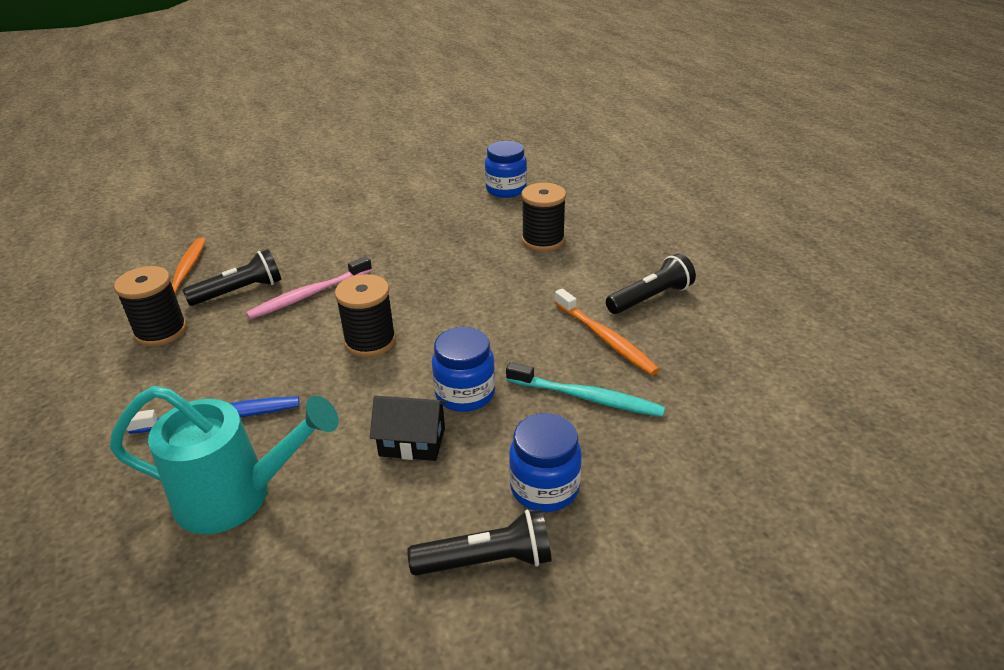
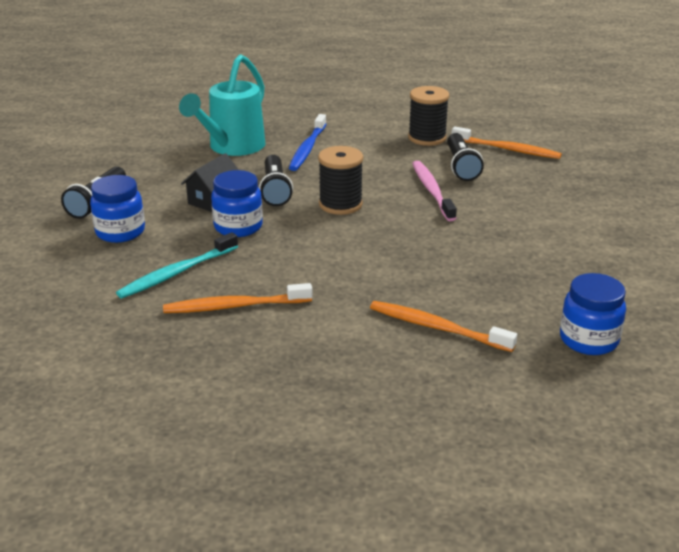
camera: 115 degrees right, 5 degrees down
(543, 240) = (437, 327): black spool -> orange toothbrush
(650, 298) = (267, 356): black flashlight -> black flashlight (275, 190)

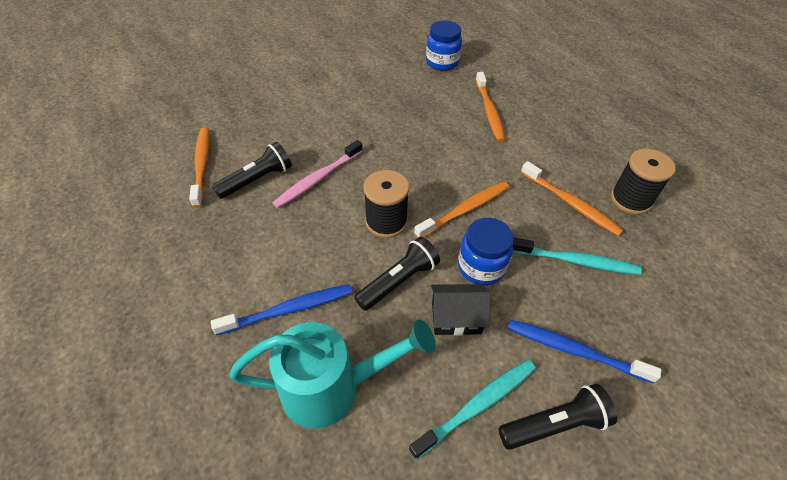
camera: 125 degrees left, 20 degrees up
(120, 232) = (574, 350): blue jar -> blue toothbrush
(149, 184) = (477, 406): none -> turquoise toothbrush
(305, 245) = (465, 210): none -> orange toothbrush
(427, 138) = (203, 226): black spool -> black spool (630, 199)

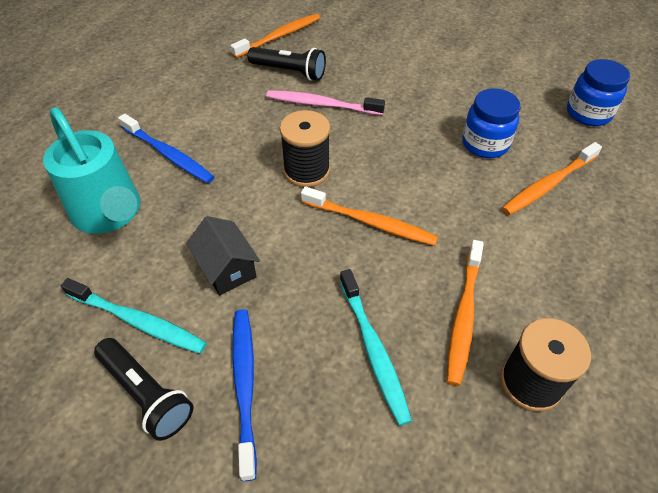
camera: 60 degrees right, 0 degrees up
(398, 281) = (242, 209): black flashlight -> none
(481, 267) = (303, 264): blue jar -> blue jar (485, 144)

